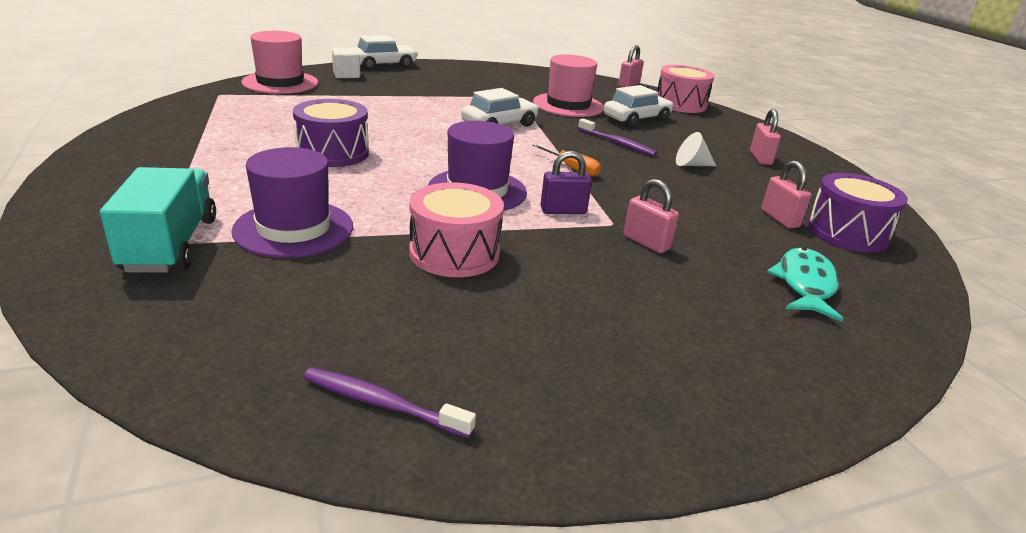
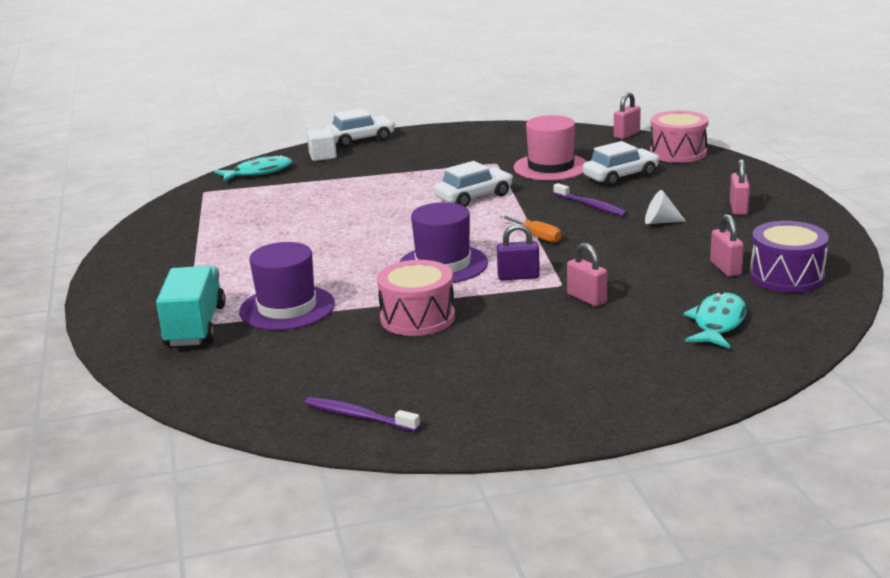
camera: 10 degrees right, 5 degrees down
(280, 82) = (258, 172): pink hat -> turquoise fish
(333, 153) = (314, 241): purple drum -> none

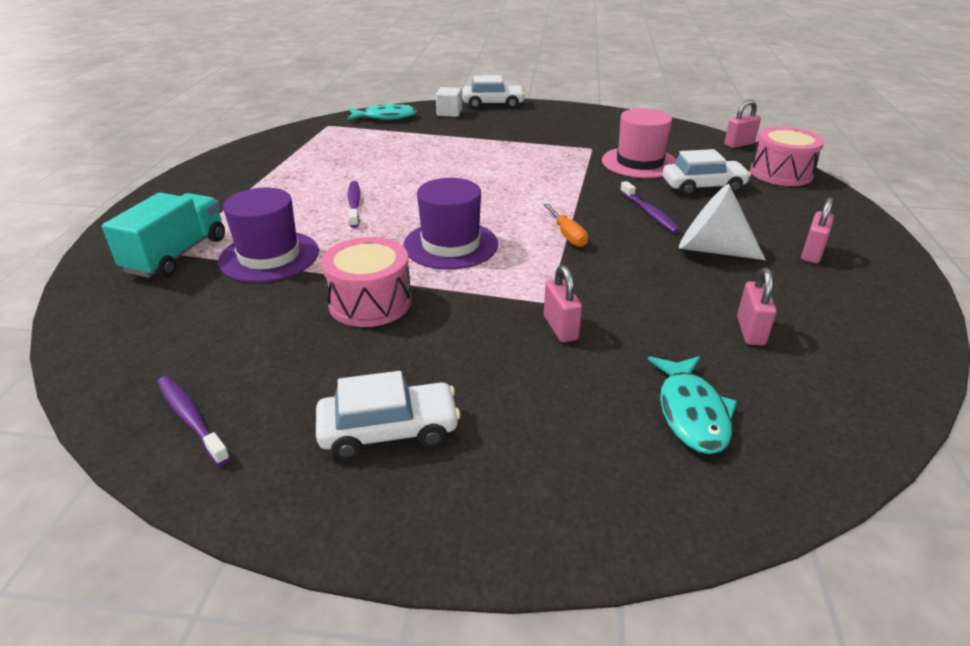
camera: 20 degrees right, 10 degrees up
(318, 253) = (354, 204): none -> purple toothbrush
(474, 197) = (542, 178): white car -> white car (389, 431)
(518, 277) = (511, 279): purple padlock -> none
(660, 222) = (710, 249): white cone -> white cone, size x1.80
(717, 323) = (691, 413): turquoise fish -> turquoise fish turned 135 degrees clockwise
(786, 276) = (823, 364): purple drum -> none

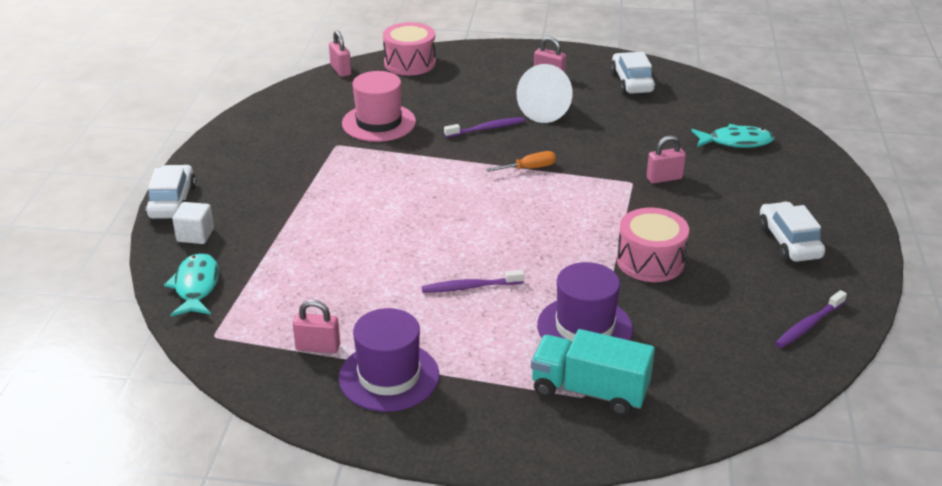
camera: 90 degrees left, 0 degrees up
(450, 245) = (551, 225): purple hat -> purple hat (389, 376)
(703, 187) = (435, 100): white car -> white car (632, 82)
(750, 331) = (651, 113): pink padlock -> pink padlock (318, 347)

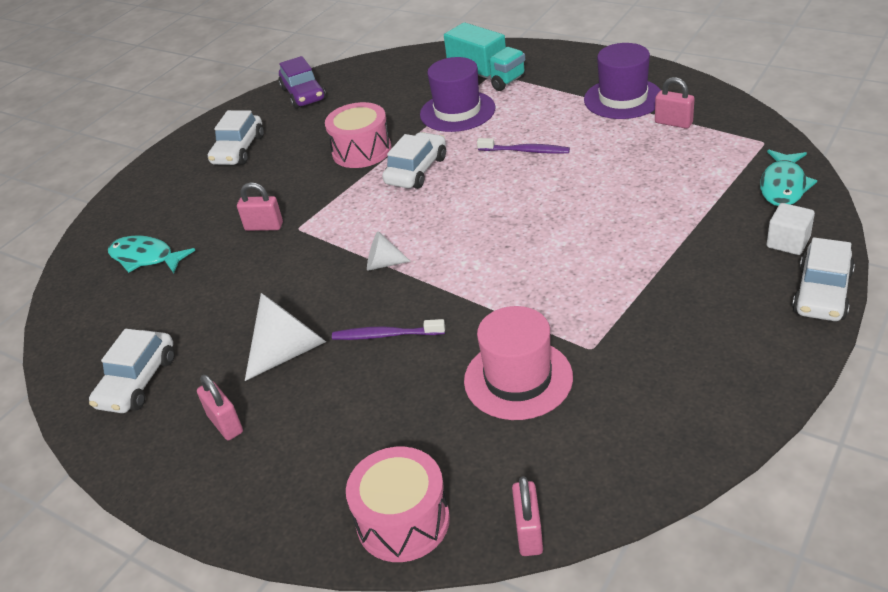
camera: 150 degrees left, 5 degrees up
(529, 168) = (383, 264): orange screwdriver -> white cone
(570, 249) = (416, 170): none -> white car
(808, 325) = (303, 94): purple toothbrush -> purple car

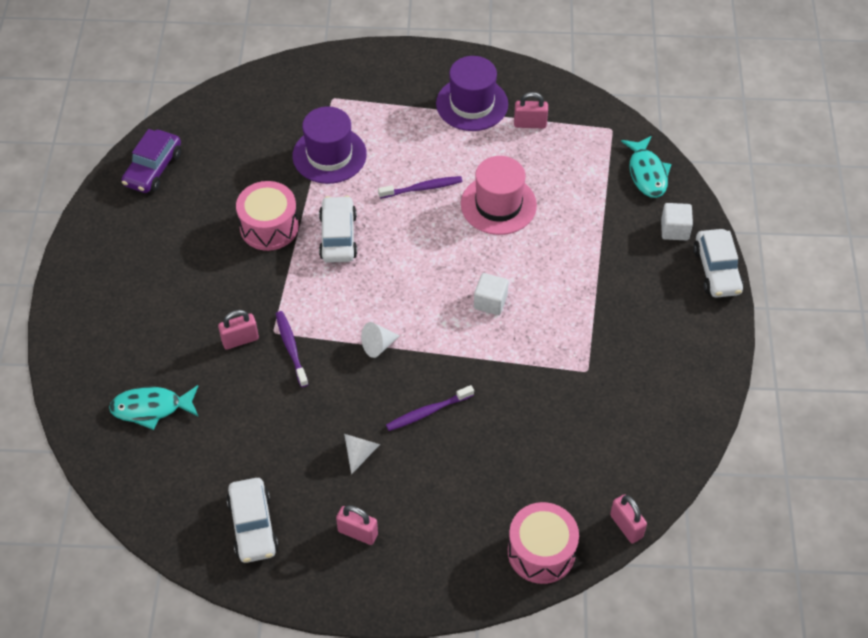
camera: 35 degrees left, 15 degrees up
(238, 150) = (140, 258): white car -> none
(290, 350) = (360, 452): white cone -> white cone, size x0.56
(302, 244) = (291, 348): none -> purple toothbrush
(303, 94) = (153, 169): purple car -> purple car turned 75 degrees clockwise
(486, 76) = (328, 102): turquoise truck -> none
(518, 379) = (551, 414): pink hat -> pink hat (498, 205)
(525, 256) = (490, 302): none -> white cube

